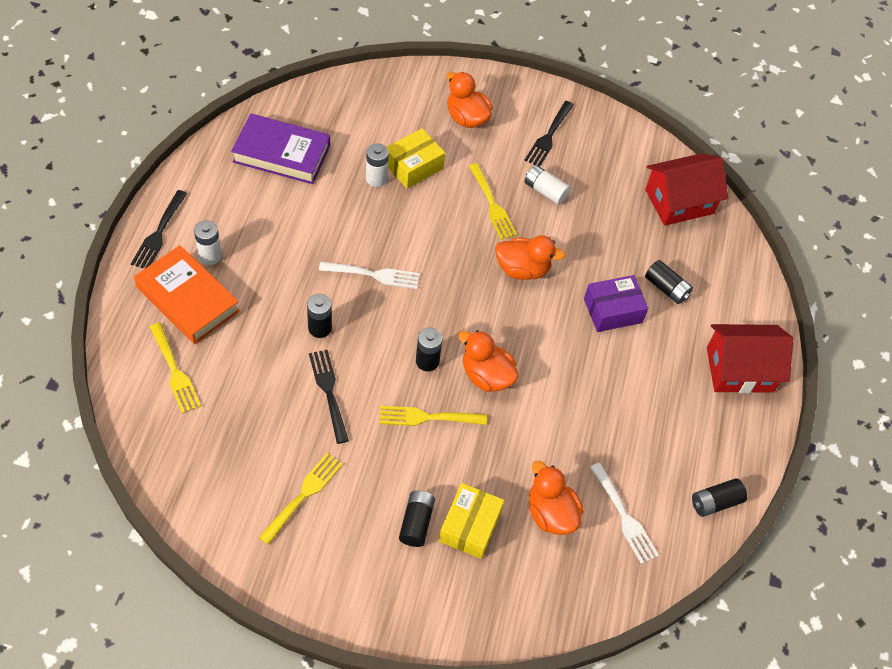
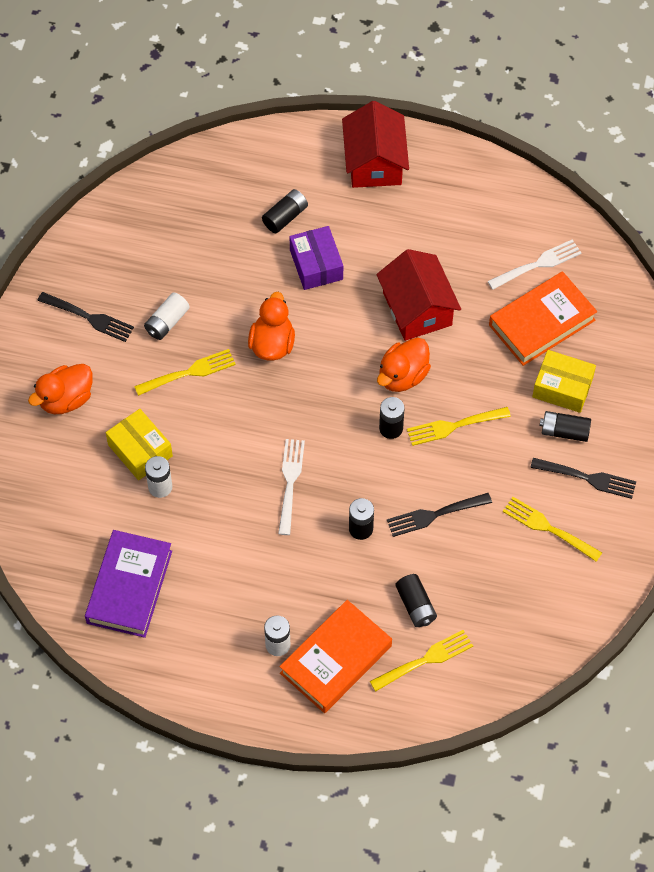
camera: 85 degrees left, 5 degrees up
(159, 233) = (251, 701): black fork -> black fork (587, 478)
(427, 417) = (454, 426): yellow fork -> yellow fork turned 75 degrees clockwise
(550, 513) = (542, 322): orange duck -> orange book
(679, 201) = (173, 198): red house -> red house (417, 308)
(715, 502) = (515, 193): black battery -> black battery (416, 605)

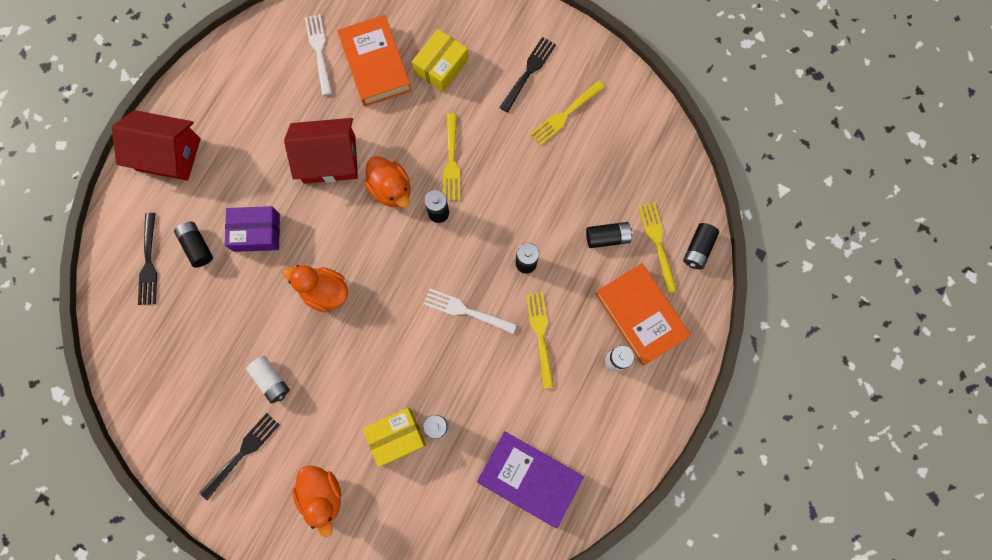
camera: 75 degrees left, 15 degrees up
(189, 372) = (330, 373): yellow fork -> yellow fork (540, 335)
(434, 514) = (529, 199): black fork -> black fork (149, 263)
(564, 431) = (482, 77): black battery -> black battery (698, 249)

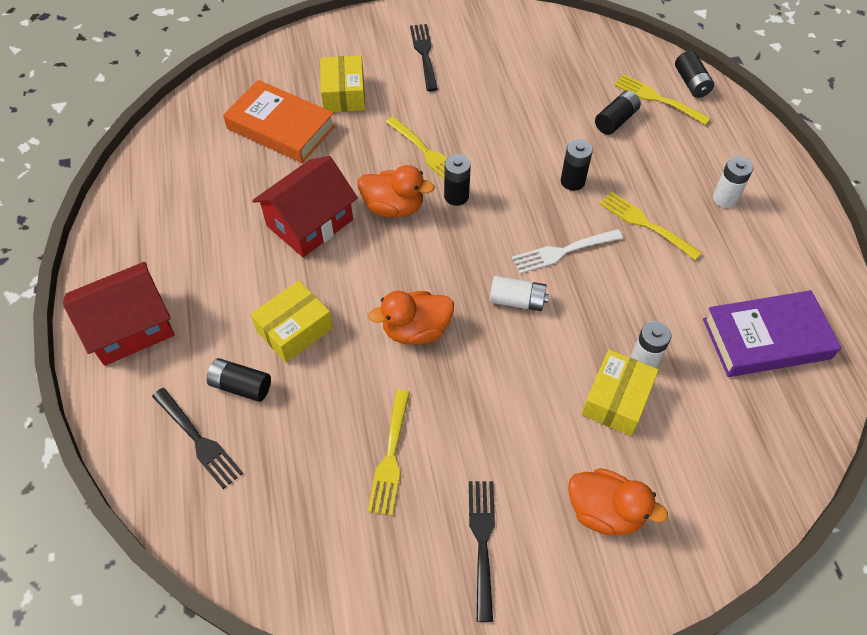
camera: 40 degrees left, 20 degrees down
(256, 232) = (294, 329): purple box -> yellow box
(271, 380) = (442, 448): white battery -> white battery (517, 300)
(319, 51) = (215, 149): white fork -> none
(565, 115) = (486, 63): yellow fork -> yellow fork (390, 456)
(640, 315) = (704, 154): orange book -> none

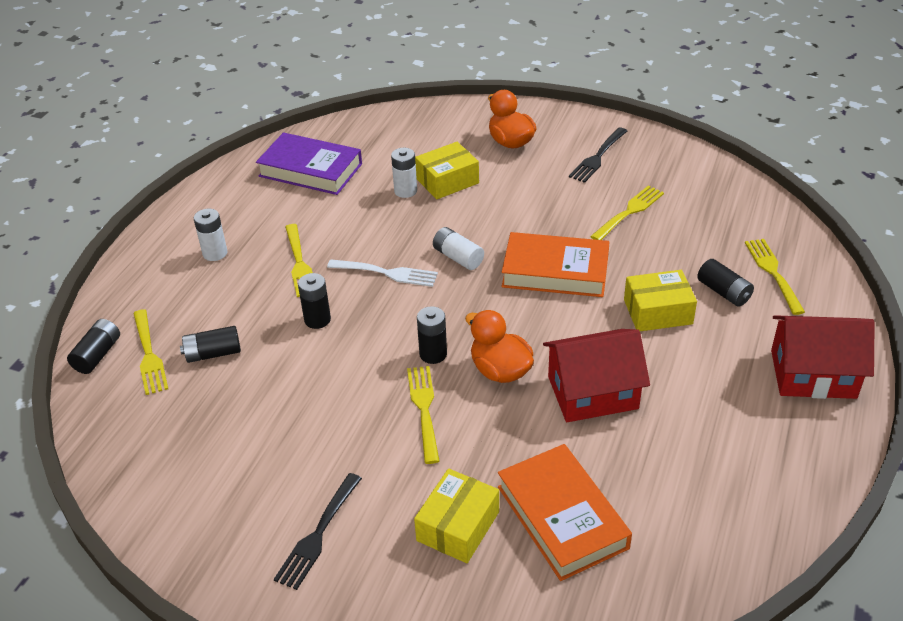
camera: 145 degrees left, 15 degrees down
(198, 440) = (773, 273): black fork -> yellow fork
(416, 330) = (555, 271): orange duck -> orange book

